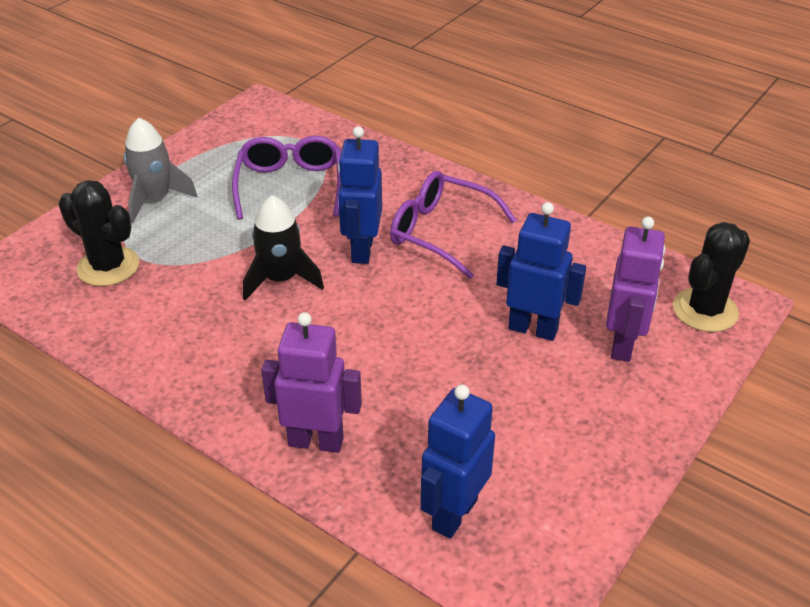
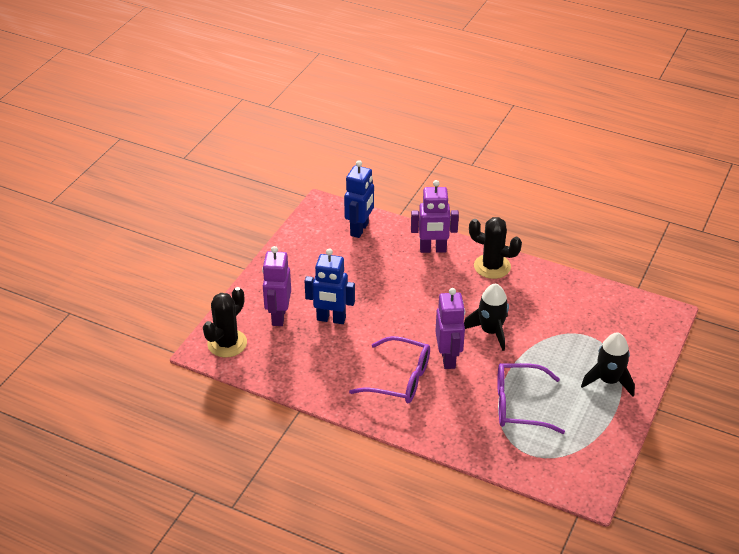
camera: 170 degrees right, 0 degrees up
(108, 267) = (602, 326): black cactus -> black cactus (492, 266)
(155, 199) = (608, 381): grey rocket -> black rocket
(290, 186) = (519, 405): purple glasses -> purple glasses turned 105 degrees clockwise
(361, 250) = (448, 358): blue robot -> purple robot

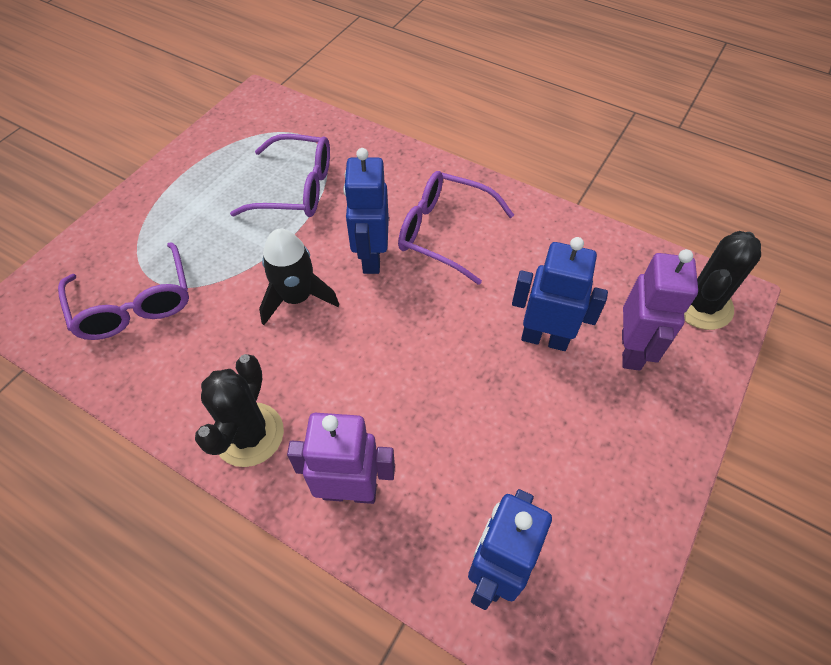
camera: 175 degrees left, 15 degrees up
(448, 358) = (371, 258): purple robot -> blue robot
(492, 266) = (249, 434): black cactus -> black cactus turned 75 degrees clockwise
(593, 321) = (134, 303): none -> purple glasses
(608, 381) = (166, 211): black rocket -> none

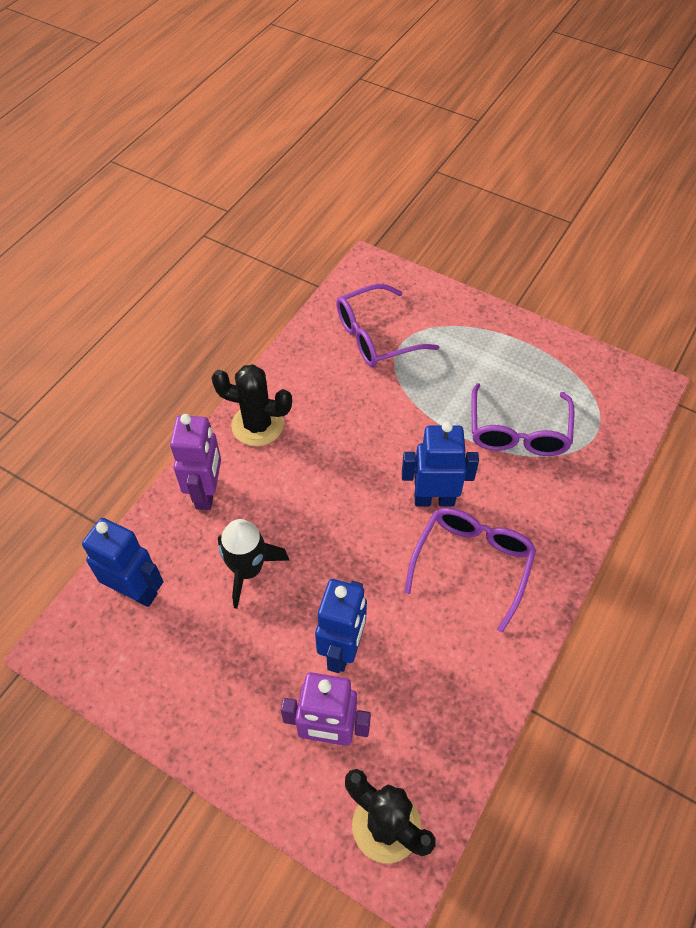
camera: 90 degrees right, 0 degrees up
(296, 297) = (385, 444): black rocket -> black rocket (248, 569)

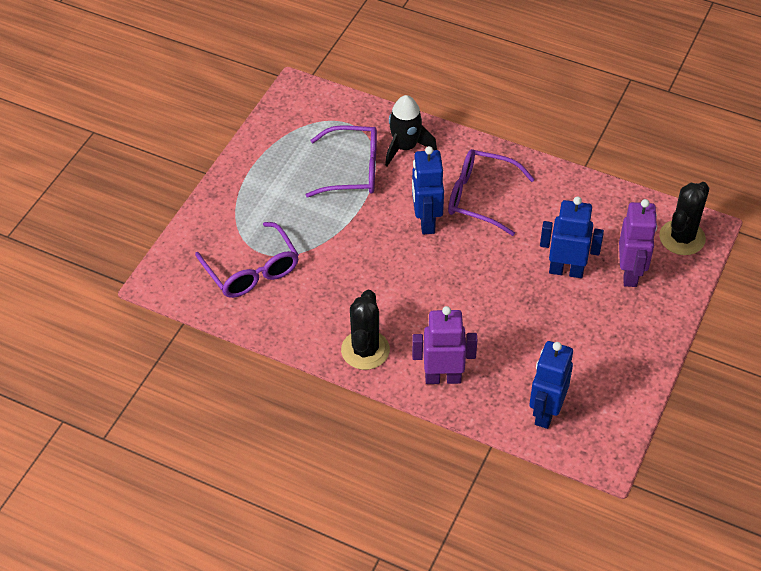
camera: 95 degrees left, 5 degrees down
(248, 569) = (511, 338): black rocket -> black rocket (405, 147)

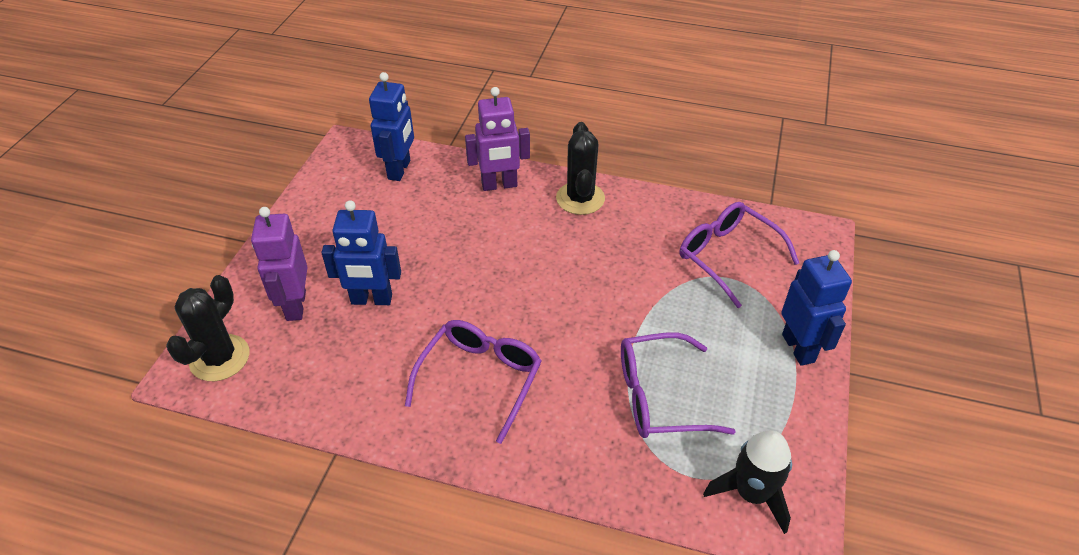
camera: 170 degrees right, 5 degrees down
(405, 147) = (597, 444): black rocket -> black rocket (751, 493)
(426, 222) = (545, 337): blue robot -> blue robot (798, 348)
(481, 197) = (480, 379): purple glasses -> purple glasses turned 75 degrees counterclockwise

